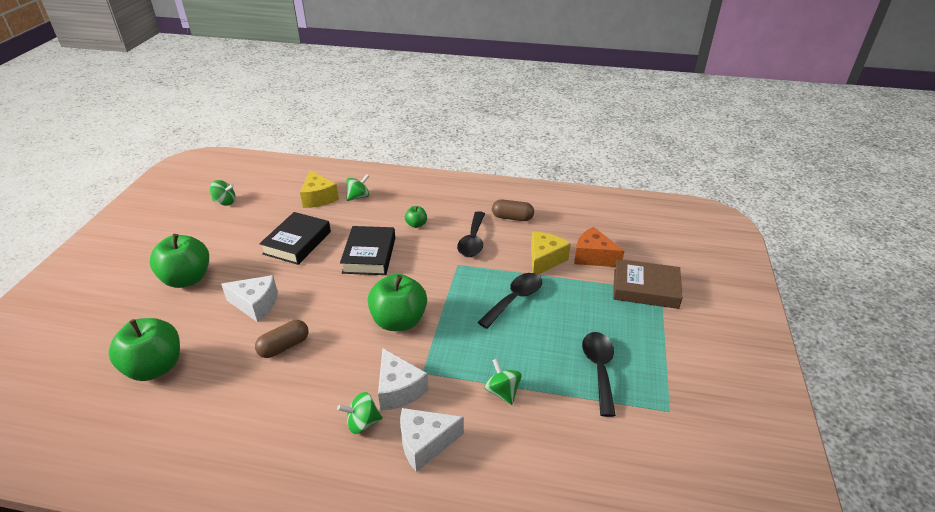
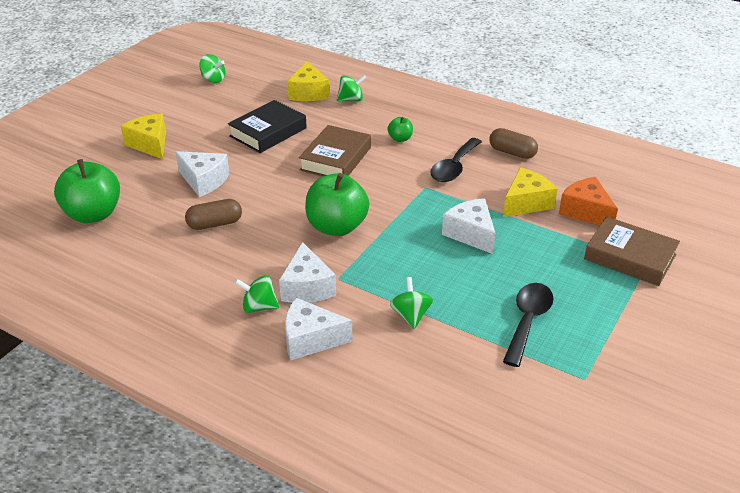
camera: 20 degrees right, 0 degrees up
(187, 279) = (150, 144): green apple -> yellow cheese
(369, 255) = (336, 159): black book -> brown book
(515, 299) = (470, 234): black spoon -> white cheese

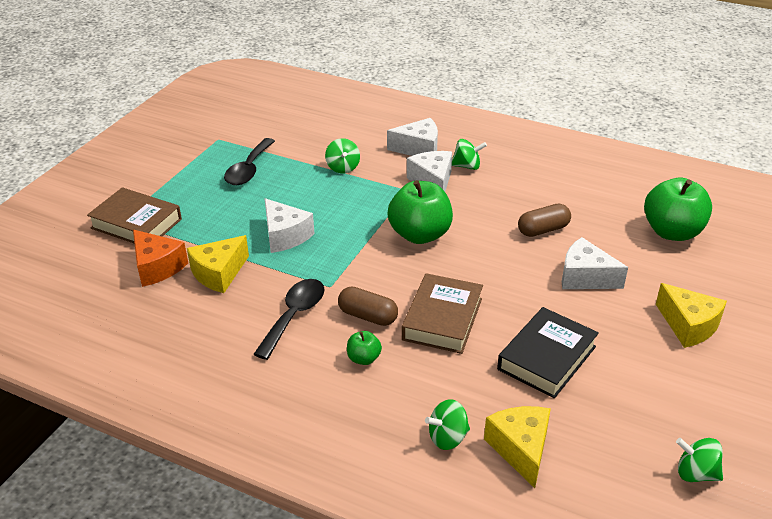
camera: 175 degrees right, 0 degrees up
(512, 152) = (216, 345): brown capsule -> brown capsule (368, 316)

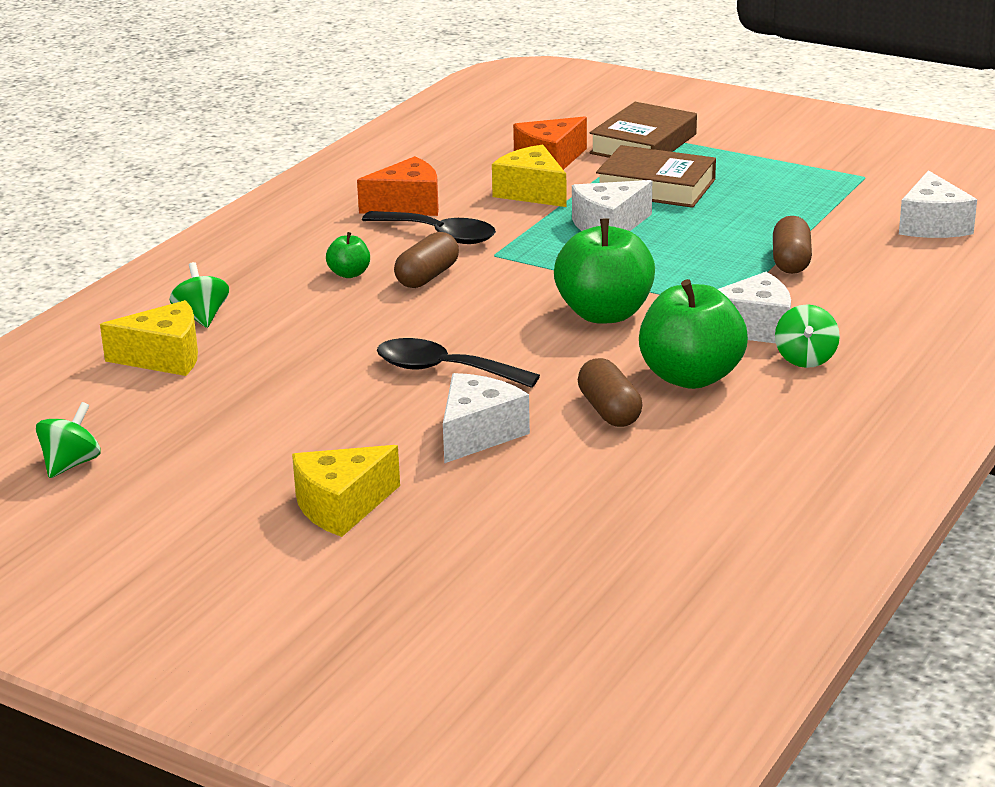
camera: 95 degrees right, 10 degrees down
(233, 338) = (407, 205): none -> orange cheese
(249, 169) = (779, 199): black spoon -> black spoon (444, 370)
(343, 168) = (791, 261): green spinning top -> brown capsule
(419, 149) = (859, 320): white cheese -> white cheese (932, 225)
(442, 319) = (409, 322): brown book -> brown book (656, 186)
(546, 358) = (311, 387): black book -> none
(672, 232) = (593, 533): green apple -> green apple (691, 377)

